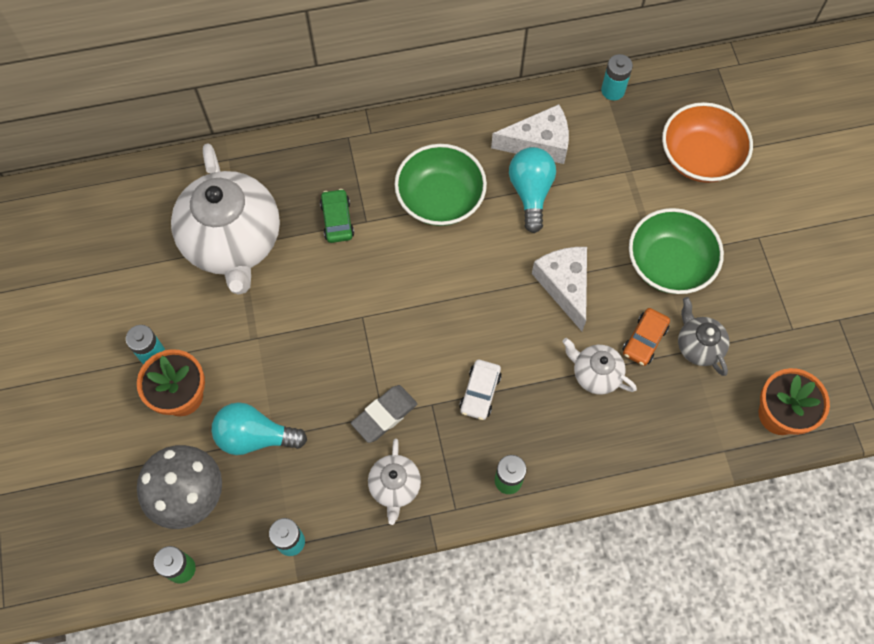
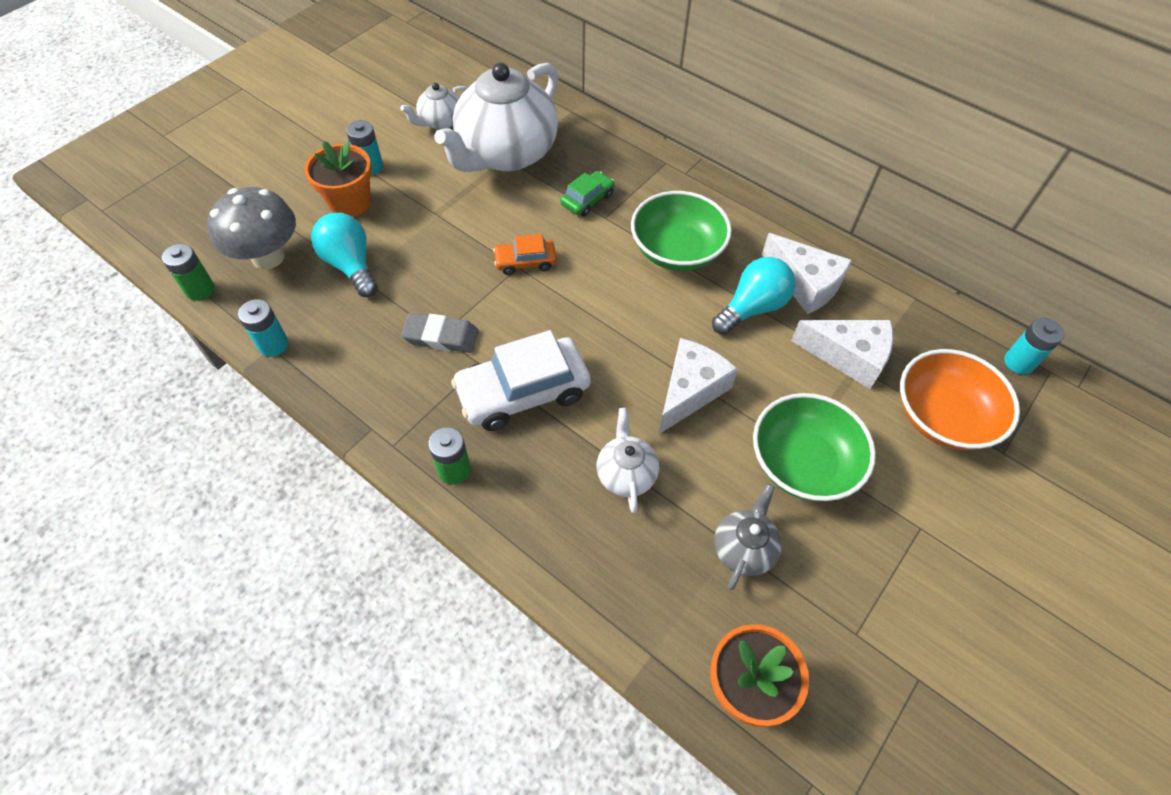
camera: 50 degrees right, 10 degrees down
(395, 486) = (379, 386): white teapot -> white teapot (440, 122)
(480, 392) = (523, 392): white car -> white car, size x1.89
(613, 90) = (921, 304): turquoise battery -> turquoise battery (1018, 362)
(616, 169) = (848, 356): none -> white cheese
(644, 340) = (701, 494): orange car -> orange car (525, 262)

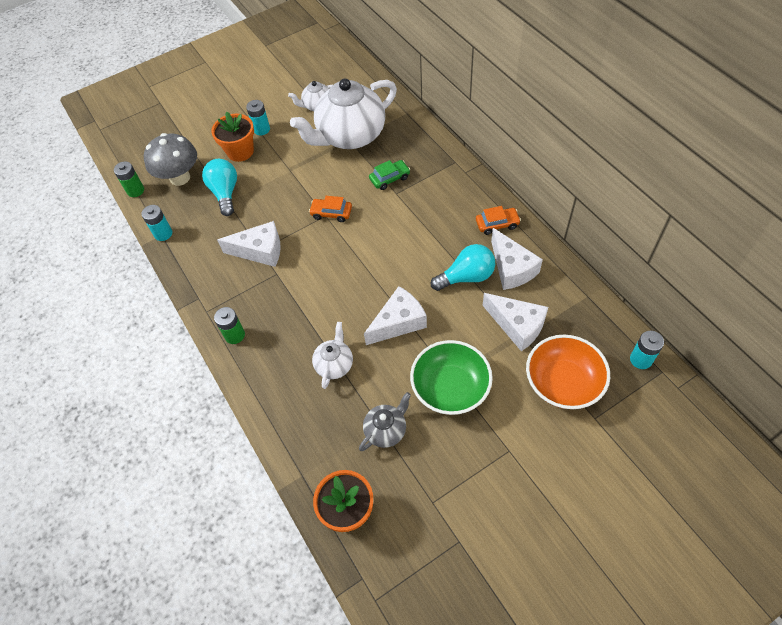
camera: 25 degrees right, 0 degrees up
(441, 337) = (260, 251): grey eraser -> white cheese
(523, 392) = (294, 298): white car -> none
(677, 250) = (433, 226): green bowl -> none
(758, 231) = (497, 224): none -> orange car

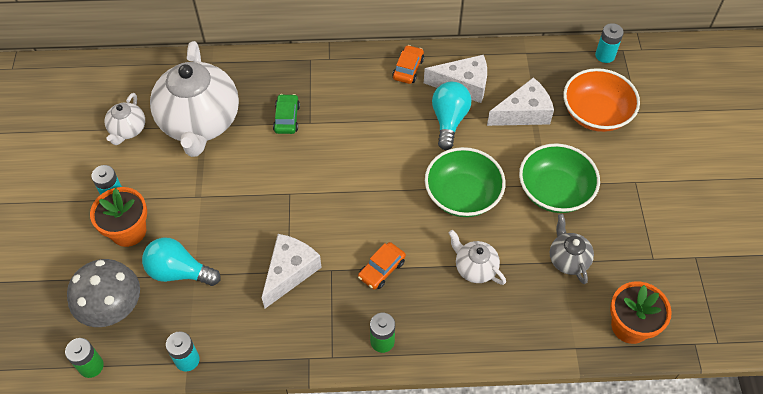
camera: 65 degrees left, 0 degrees up
(331, 213) = (291, 187): orange car -> orange car (381, 269)
(398, 322) = (462, 195): white cheese -> green bowl

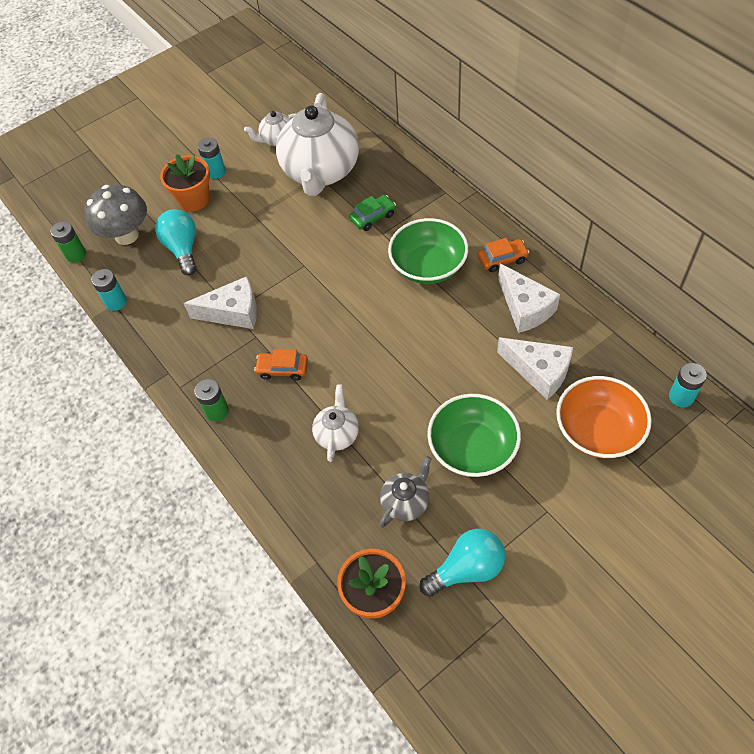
camera: 60 degrees right, 0 degrees up
(200, 122) = (321, 172): white teapot -> white teapot turned 45 degrees counterclockwise
(449, 120) = (475, 322): turquoise light bulb -> turquoise light bulb (467, 569)
(462, 195) = (404, 380): green bowl -> green bowl (428, 266)

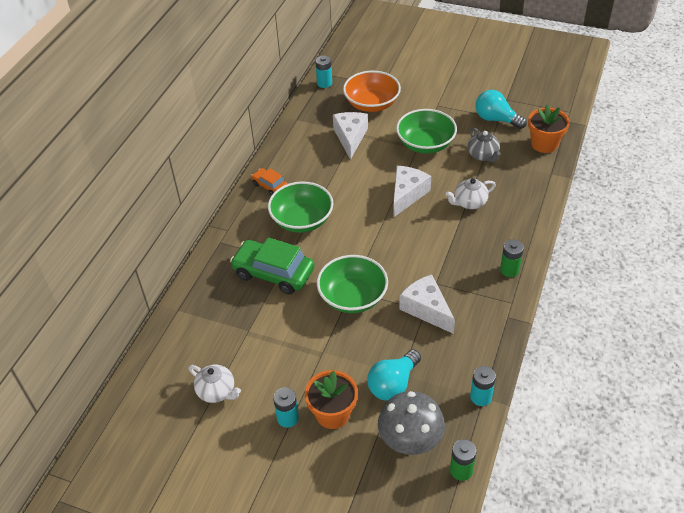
camera: 125 degrees left, 10 degrees down
(283, 369) = (448, 253): orange car -> none
(295, 263) = (353, 297): none -> green bowl
(321, 172) = (241, 334): white teapot -> none
(373, 217) = (273, 273): green car -> green car, size x1.89
(406, 502) = (483, 155): grey teapot -> grey teapot turned 120 degrees counterclockwise
(525, 308) = (305, 160): white cheese -> white cheese (407, 195)

